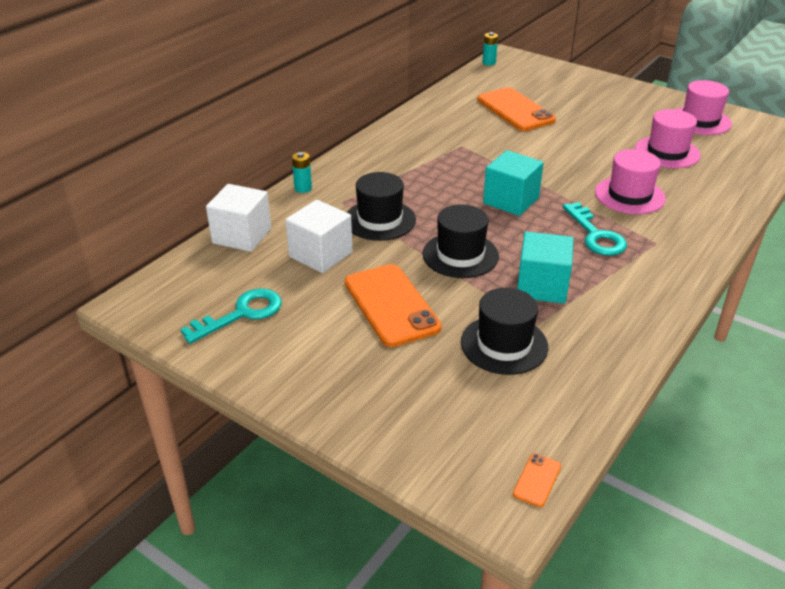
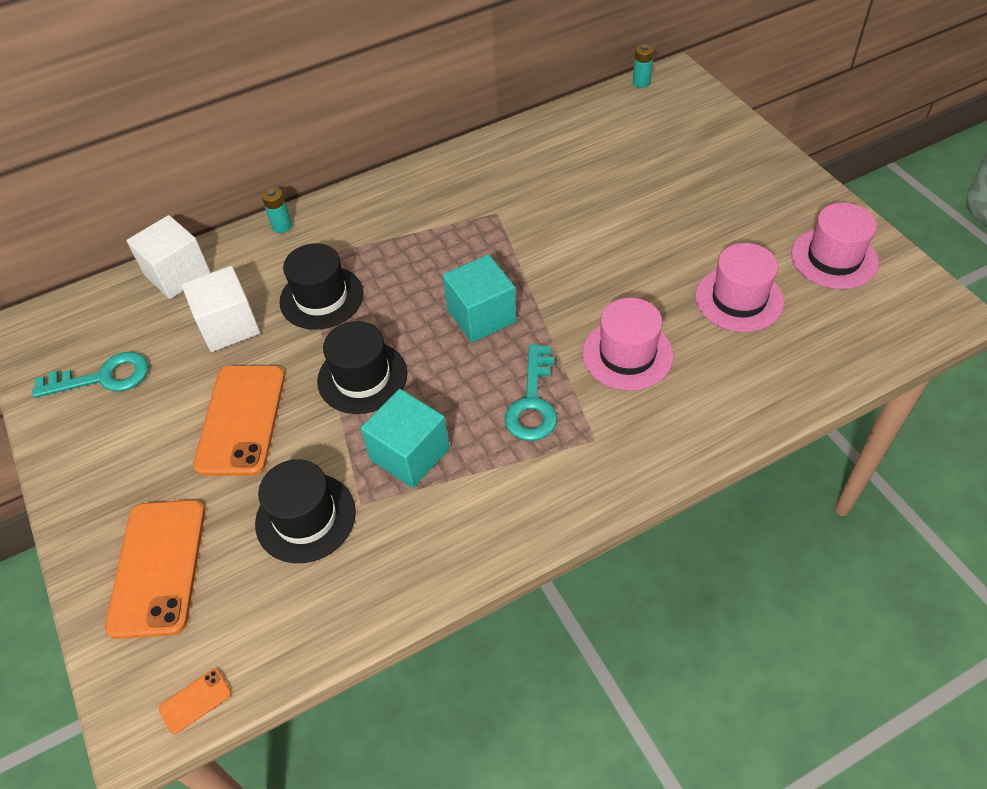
camera: 30 degrees right, 15 degrees up
(515, 110) = (606, 172): orange phone -> orange phone (158, 567)

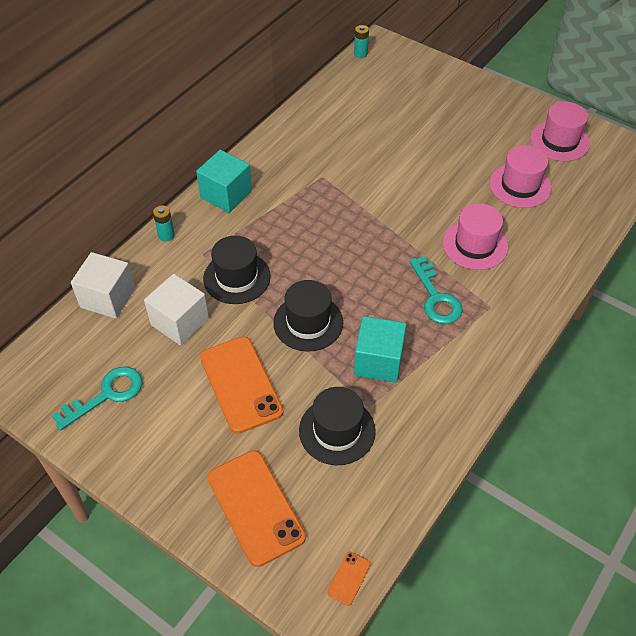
camera: 30 degrees left, 0 degrees up
(481, 316) = (362, 252): turquoise cube -> turquoise cube (226, 194)

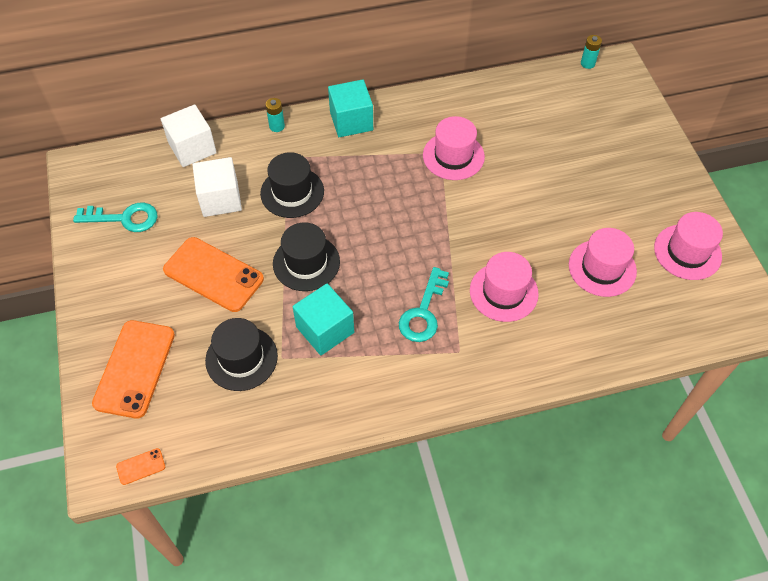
camera: 40 degrees right, 5 degrees up
(241, 384) = (213, 274): orange phone -> orange phone turned 75 degrees counterclockwise
(335, 173) = (453, 156): none -> pink hat

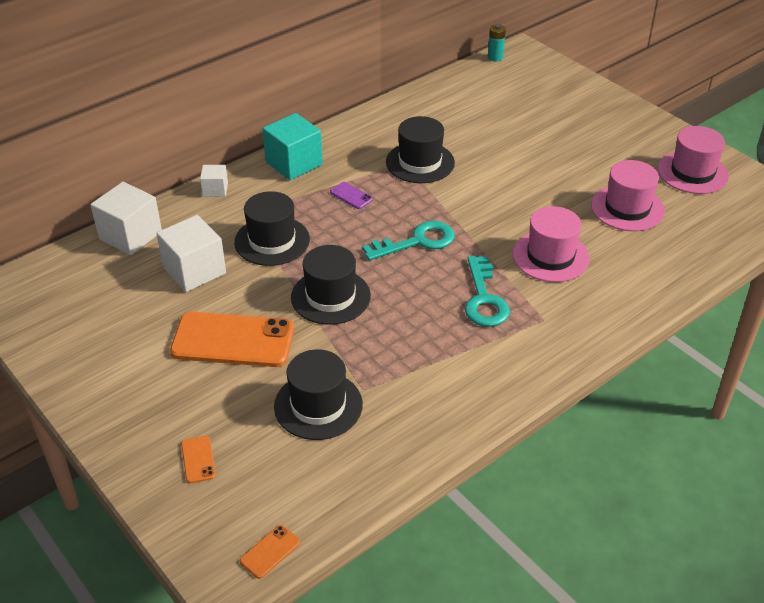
camera: 25 degrees left, 15 degrees down
(124, 218) = (89, 322): turquoise key -> turquoise key (416, 241)
(134, 368) = (198, 459): orange phone -> orange phone, size x0.42
(277, 126) = (215, 190): turquoise battery -> white cube
(325, 330) = (392, 348): turquoise cube -> none
(378, 170) = (351, 196): none -> purple phone
(453, 156) = (420, 162): pink hat -> black hat

